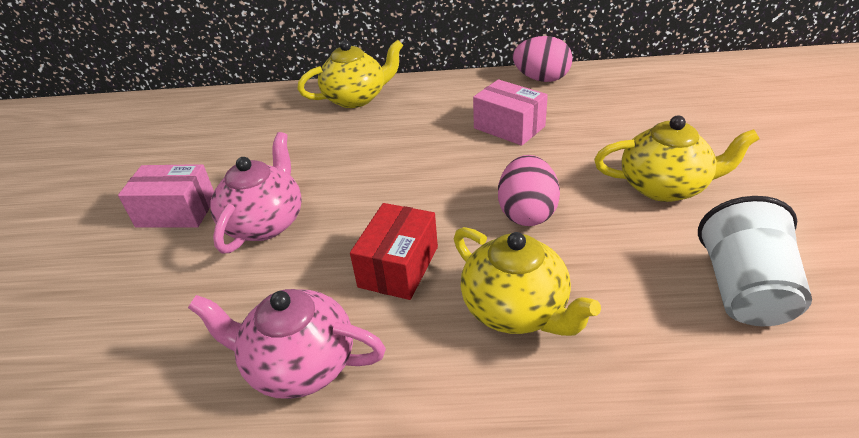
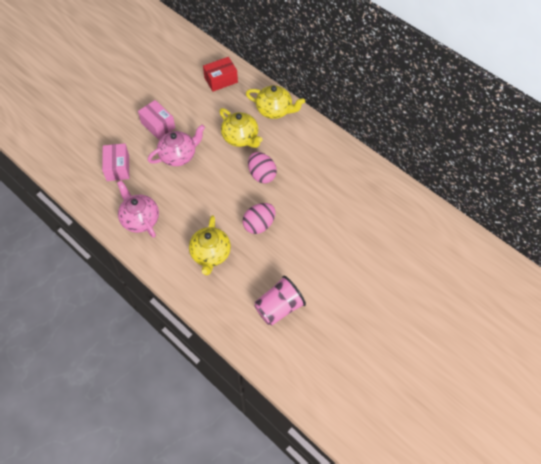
camera: 40 degrees right, 20 degrees up
(398, 267) = (197, 210): red box -> red box (221, 80)
(509, 127) = (308, 180): pink box -> pink box (118, 167)
(541, 79) = (360, 163): pink egg -> pink egg (262, 175)
(664, 187) = (318, 256): yellow teapot -> yellow teapot (240, 138)
(743, 290) = (279, 308): white cup -> pink cup

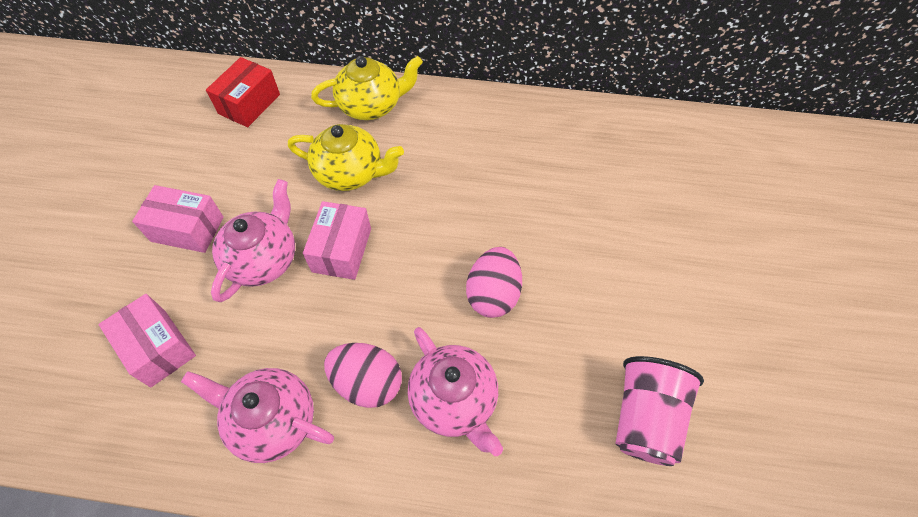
camera: 35 degrees left, 0 degrees up
(210, 254) = (454, 400): yellow teapot -> pink teapot
(212, 170) = (342, 250): none -> pink box
(262, 175) = (430, 211): pink egg -> pink egg (367, 383)

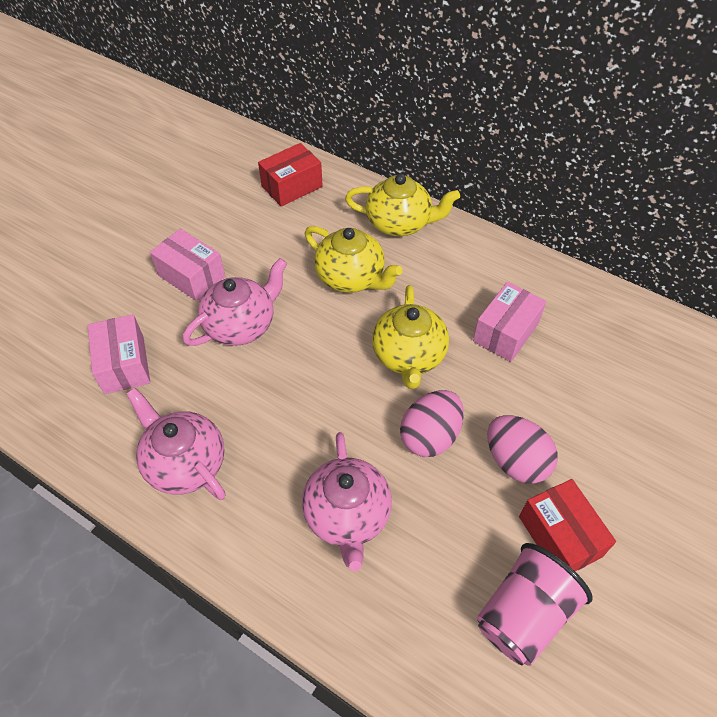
camera: 25 degrees right, 5 degrees down
(342, 250) = (311, 342): pink box -> pink box (505, 332)
(367, 383) = (278, 466): pink egg -> pink egg (515, 461)
(439, 227) = (408, 356): none -> yellow teapot
(641, 336) = (559, 536): none -> red box

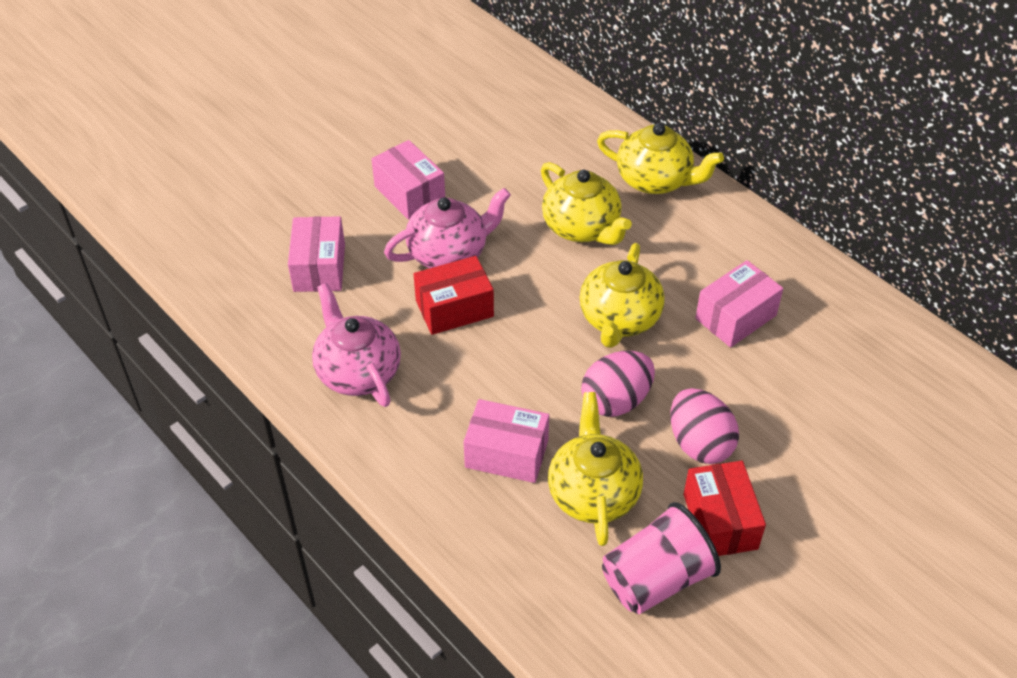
camera: 15 degrees right, 5 degrees down
(292, 186) = (545, 118): red box -> red box (454, 308)
(347, 515) = (506, 453): pink teapot -> pink box
(438, 536) = (593, 493): none -> yellow teapot

